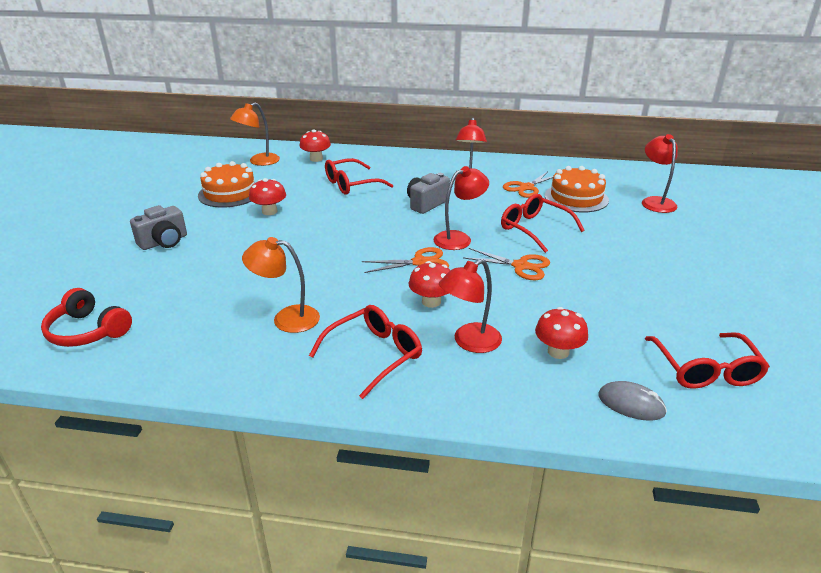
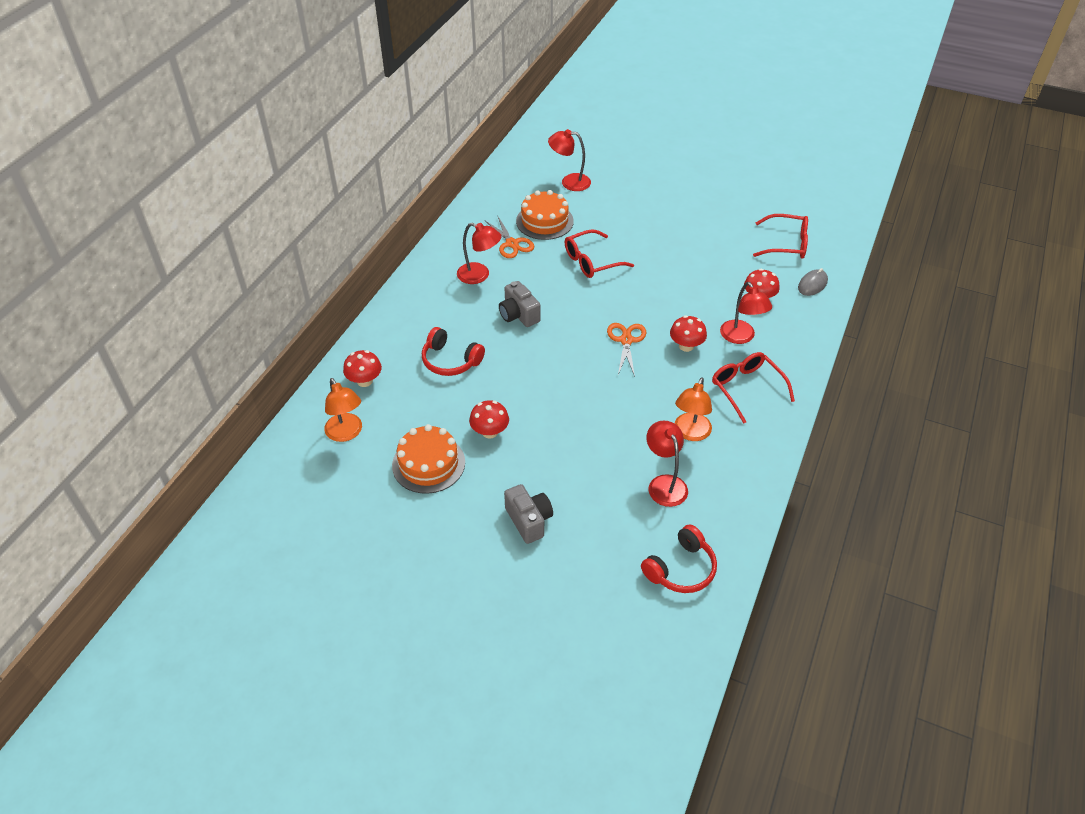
camera: 75 degrees left, 15 degrees up
(351, 184) = (450, 361): red glasses -> red headphones
(459, 238) = (593, 309): red lamp -> red lamp (664, 483)
(520, 266) = (648, 285): orange scissors -> none

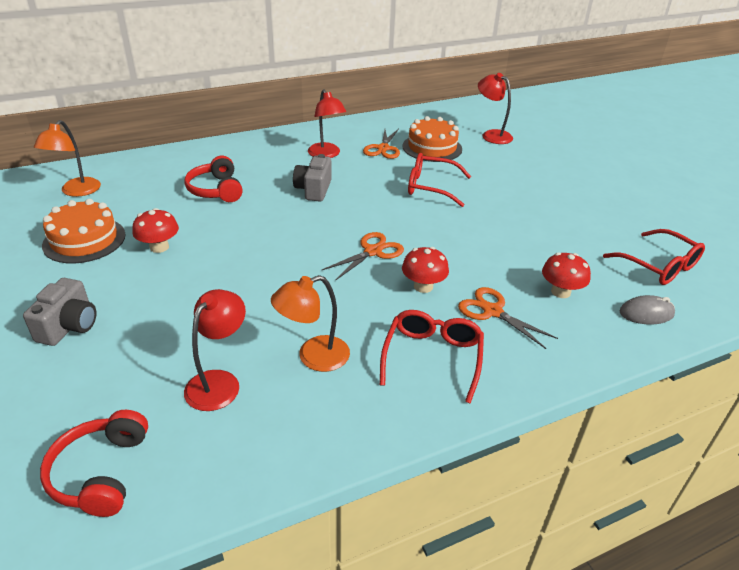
camera: 40 degrees right, 10 degrees down
(364, 381) = (143, 171): red mushroom -> none
(681, 569) = (101, 472): red headphones -> red headphones turned 90 degrees clockwise
(741, 337) = (492, 311): red lamp -> orange scissors

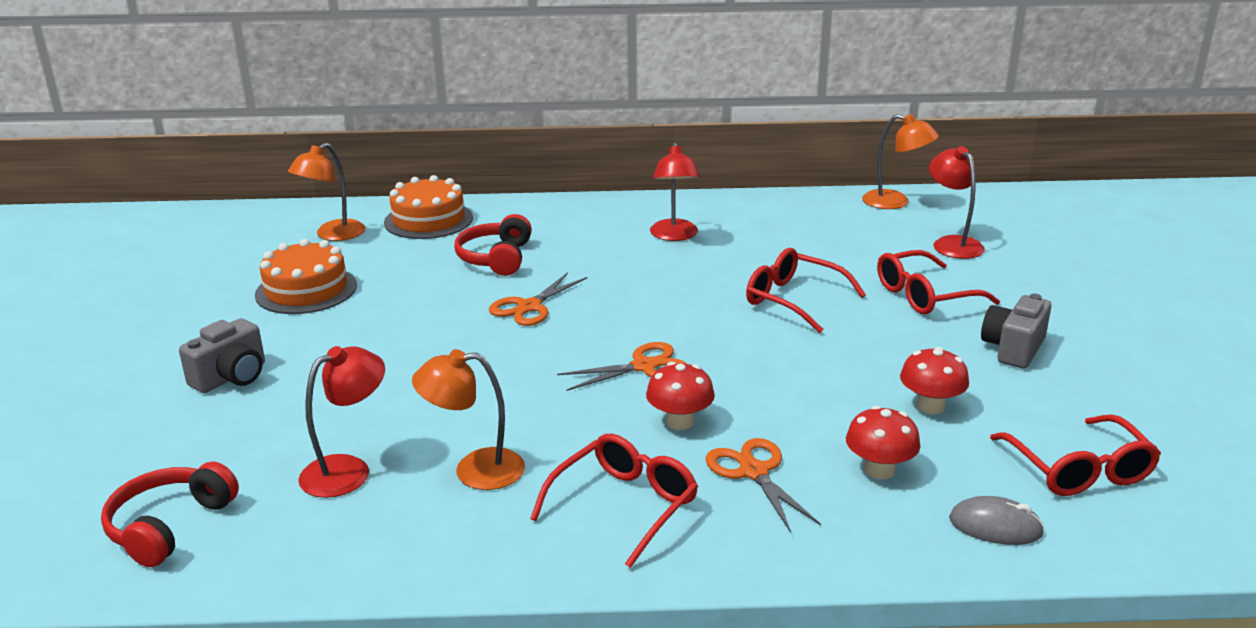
camera: 25 degrees right, 10 degrees down
(159, 247) = (383, 313): red mushroom -> red mushroom (930, 406)
(314, 190) = (622, 278): grey camera -> grey camera (1013, 349)
(383, 148) = (763, 239): orange scissors -> orange scissors (529, 307)
(432, 147) = (839, 248): orange cake -> orange cake (428, 220)
(442, 113) = (895, 202): none -> orange lamp
(501, 171) = (924, 296): none -> red glasses

